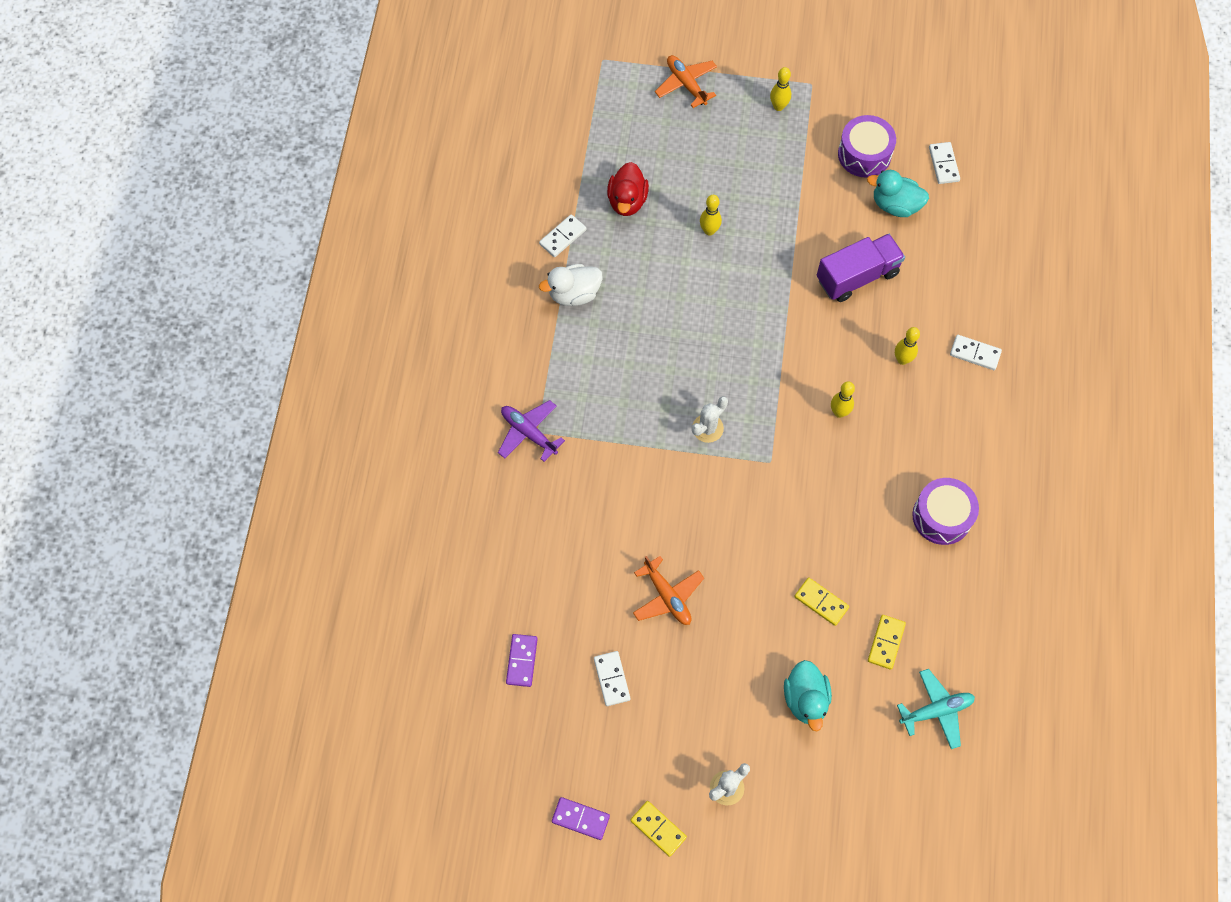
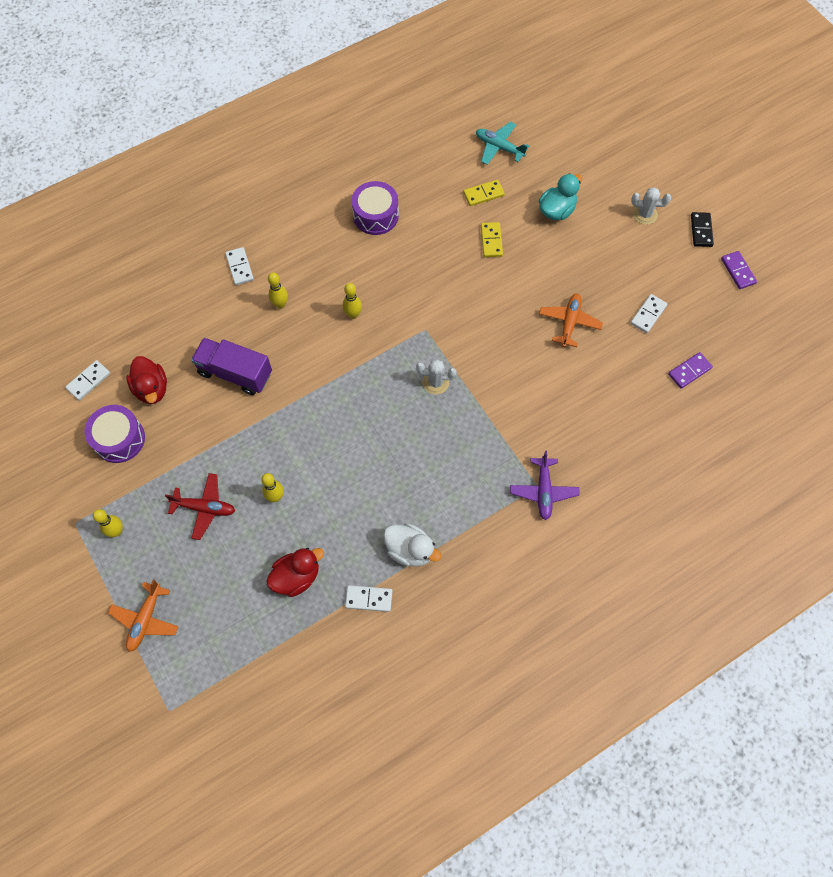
camera: 130 degrees left, 0 degrees up
(658, 829) = (701, 231): yellow domino -> black domino
(745, 176) = (204, 508): none -> red plane
(895, 205) = (152, 389): turquoise duck -> red duck

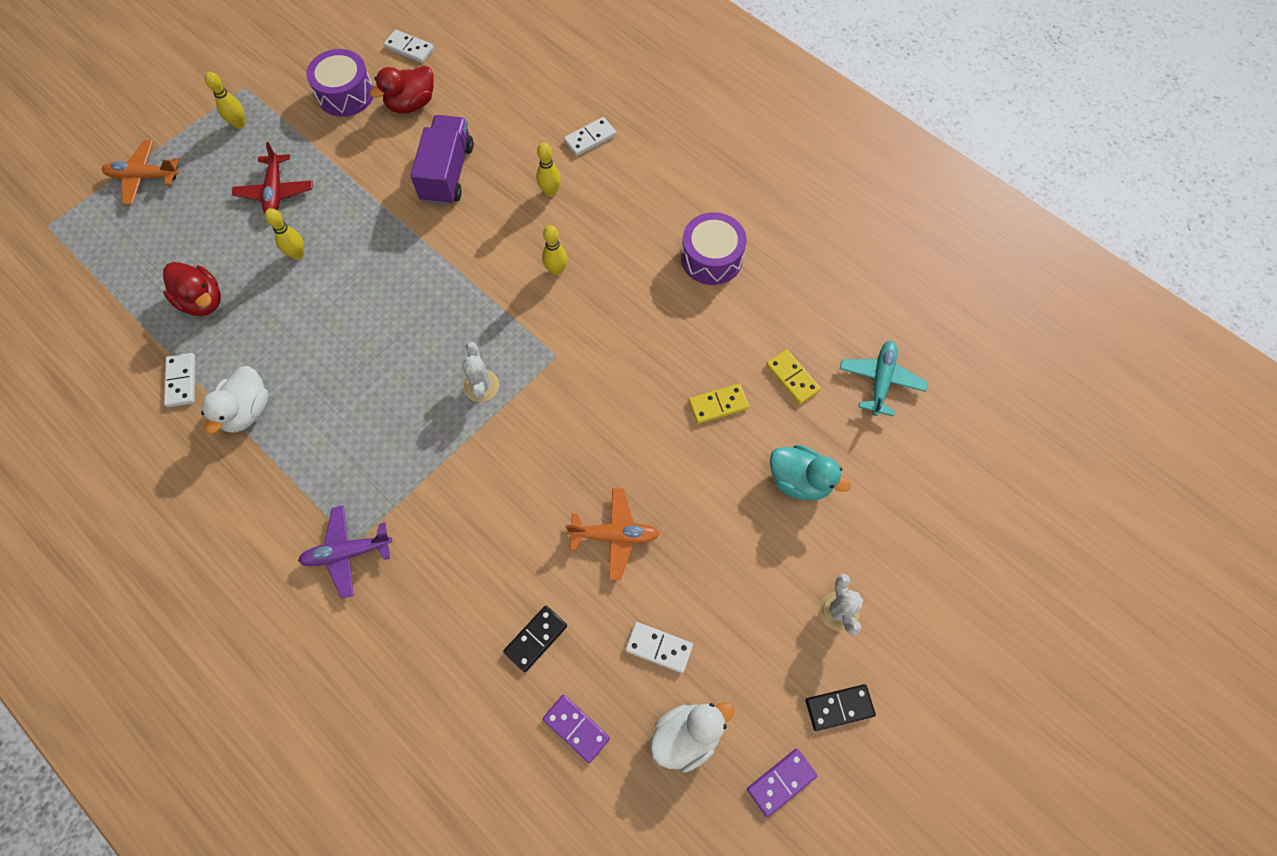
camera: 75 degrees right, 0 degrees up
(629, 383) = (536, 639): none -> black domino
(704, 312) = (687, 736): none -> white duck

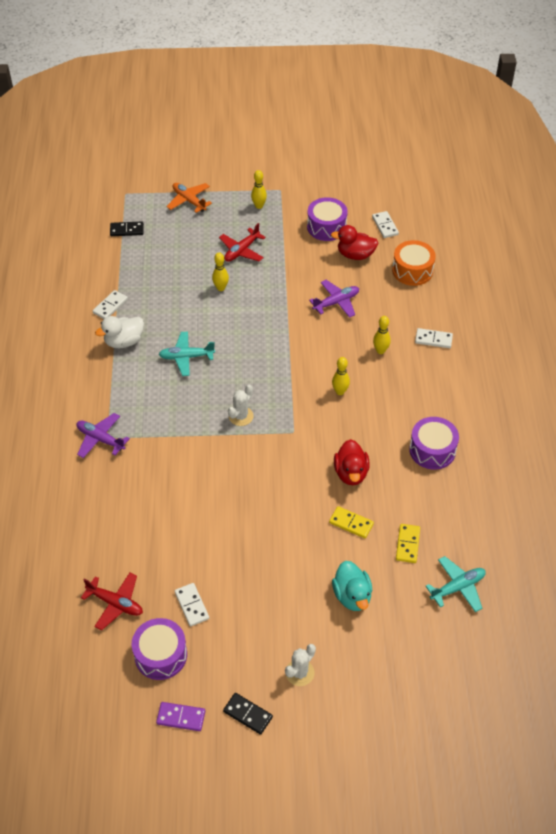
camera: 45 degrees right, 15 degrees down
(203, 301) = (156, 277): red duck -> red duck (351, 473)
(345, 368) = (186, 357): none -> turquoise plane
(448, 173) = (336, 302): purple truck -> purple plane
(490, 78) = (412, 270): none -> orange drum
(536, 639) = (140, 549): black domino -> black domino (127, 230)
(576, 728) = (115, 603): purple domino -> red plane
(614, 535) = (228, 538): orange plane -> none
(687, 736) = (160, 655): white duck -> purple drum

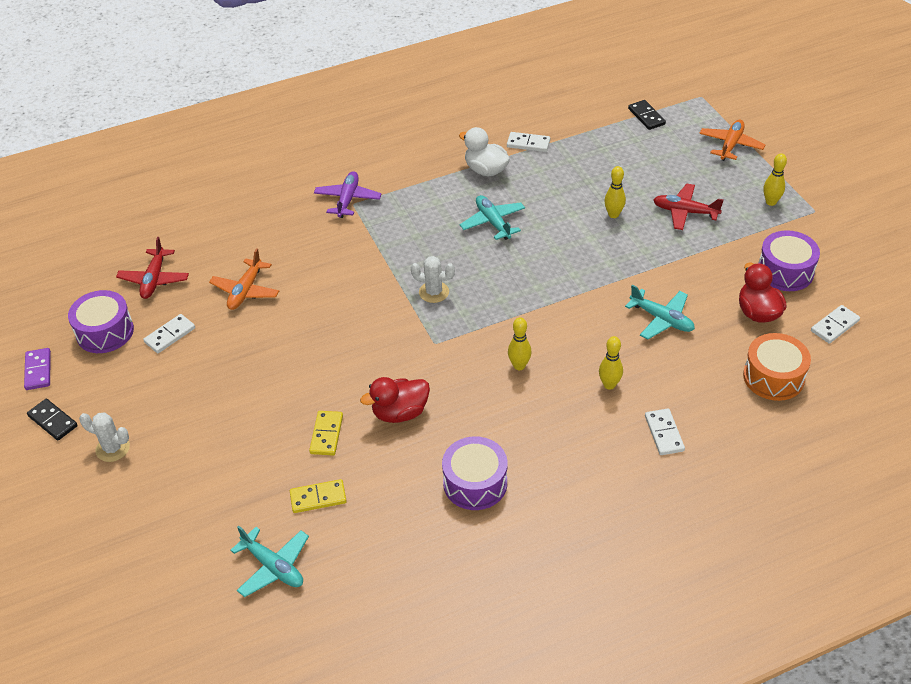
camera: 70 degrees right, 5 degrees down
(169, 538) = (245, 291): none -> orange plane
(248, 714) = (53, 421): black domino -> black domino turned 60 degrees counterclockwise
(336, 302) = (662, 319): purple plane -> turquoise plane
(352, 596) = (226, 465): turquoise duck -> none

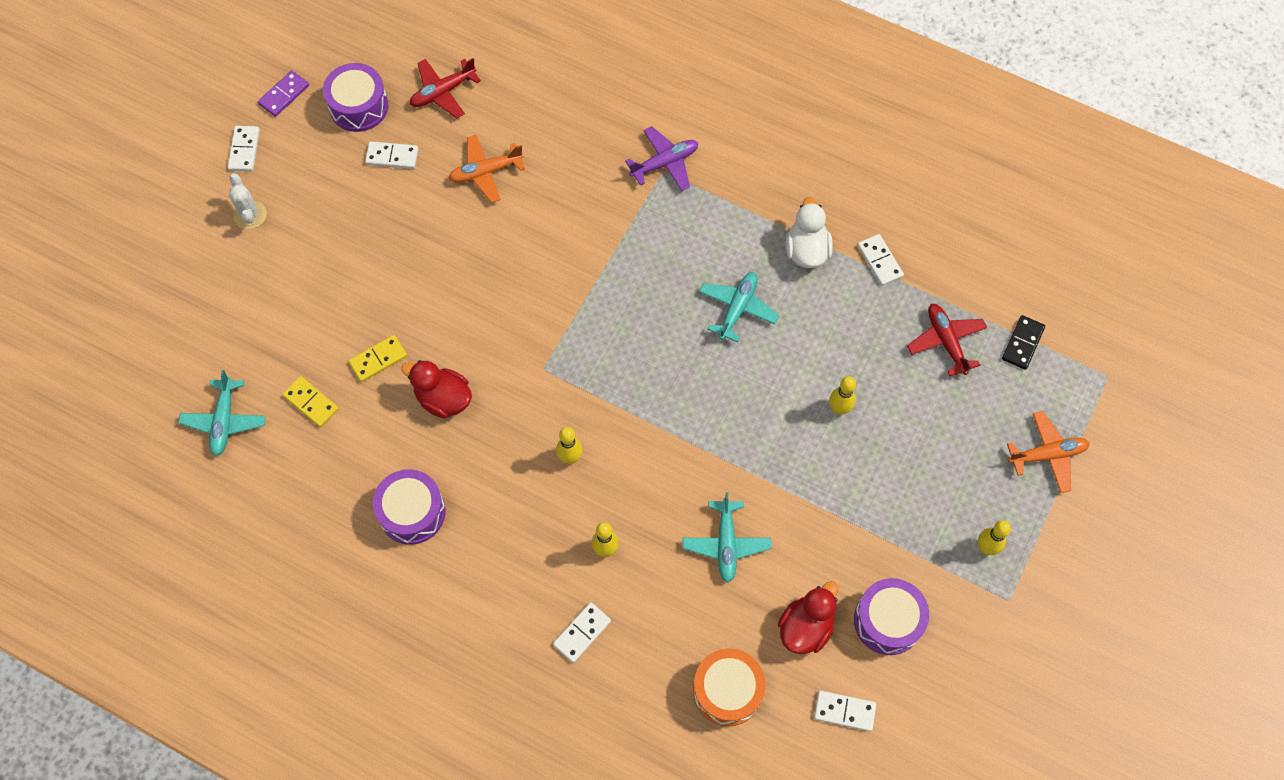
camera: 50 degrees right, 20 degrees up
(53, 421) = (244, 150): black domino -> white domino
(434, 292) = (604, 323): white cactus -> none
(685, 212) = (899, 473): red plane -> red plane (946, 341)

